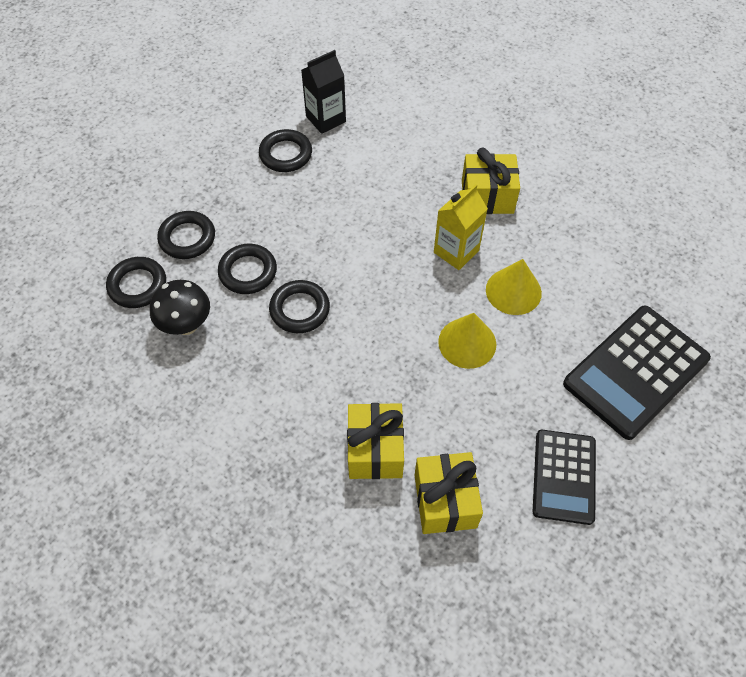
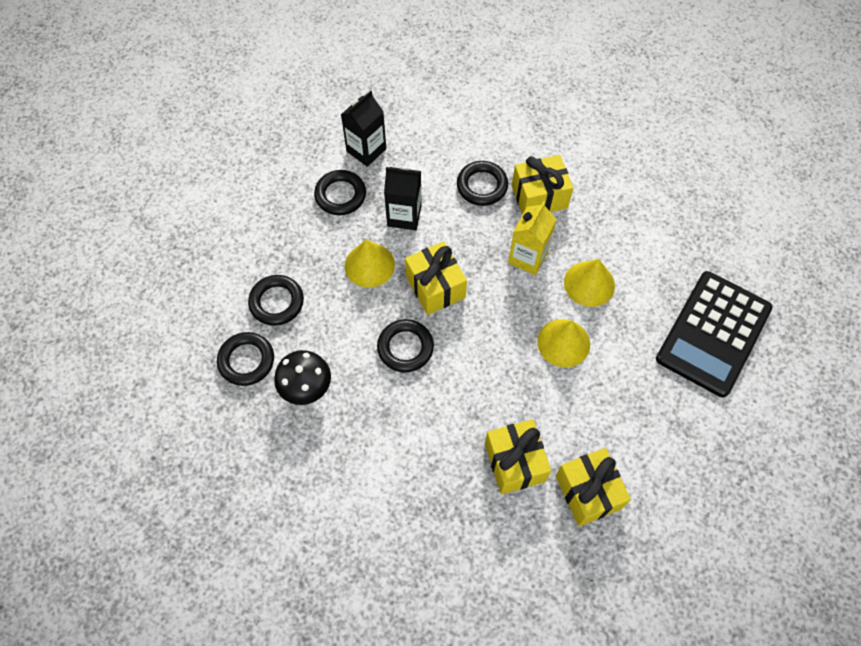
camera: 15 degrees left, 5 degrees up
(248, 272) = (345, 322): black ring -> black ring (482, 186)
(291, 224) = (369, 265): none -> yellow cone
(342, 186) = (404, 216): none -> black carton
(350, 259) = (435, 287): none -> yellow gift
(564, 476) = (680, 444): black calculator -> none

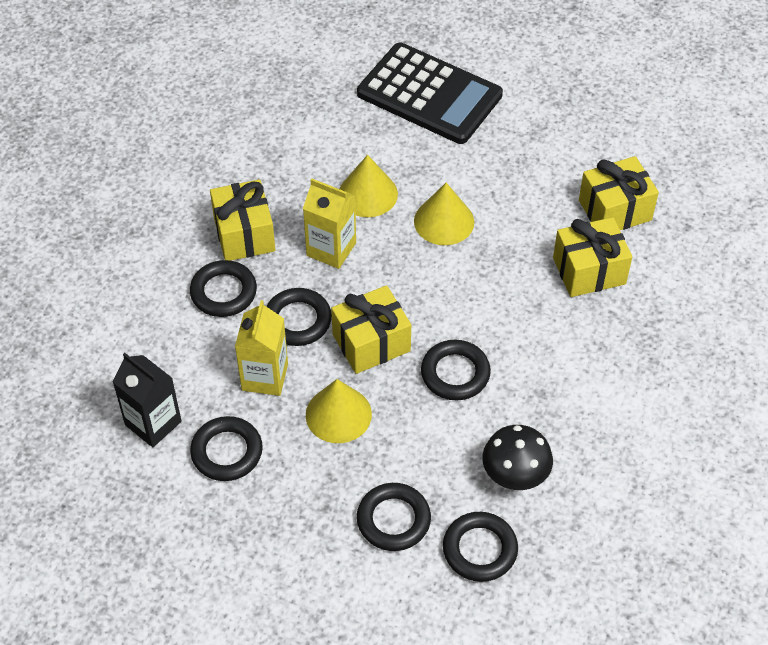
camera: 90 degrees left, 10 degrees down
(404, 216) = (265, 377): black carton -> yellow carton
(456, 236) = (298, 320): none -> black ring

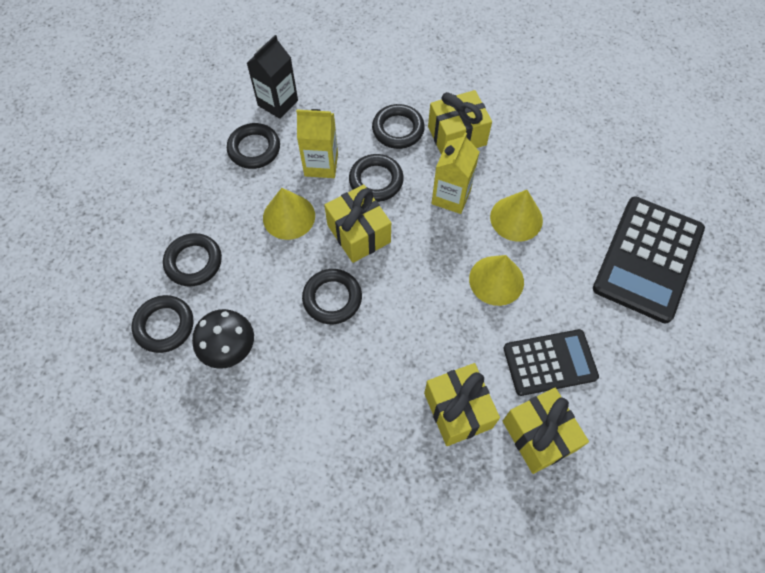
camera: 85 degrees right, 10 degrees up
(540, 190) = (550, 362): none -> black calculator

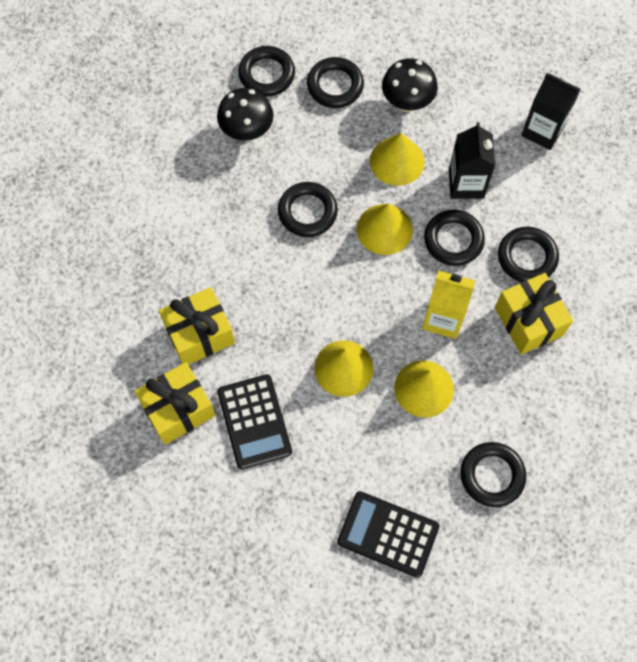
camera: 85 degrees right, 5 degrees up
(227, 202) = (407, 102): none -> black mushroom
(254, 149) = (476, 117): black ring -> black ring (492, 475)
(321, 165) = (466, 183): yellow carton -> black carton
(359, 233) = (384, 229): yellow gift -> yellow cone
(648, 259) = (388, 534): black calculator -> black calculator, size x0.64

